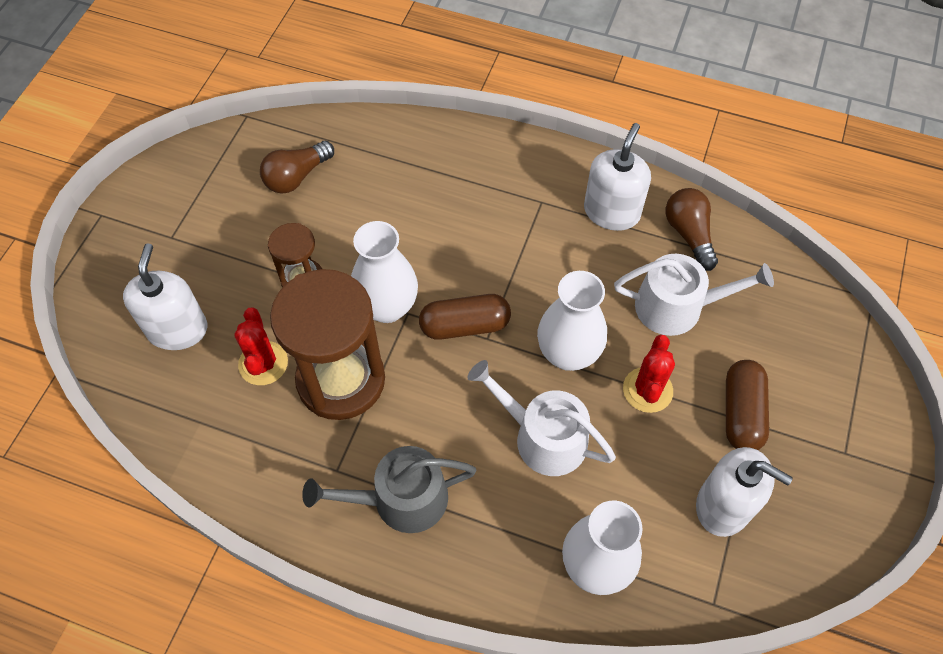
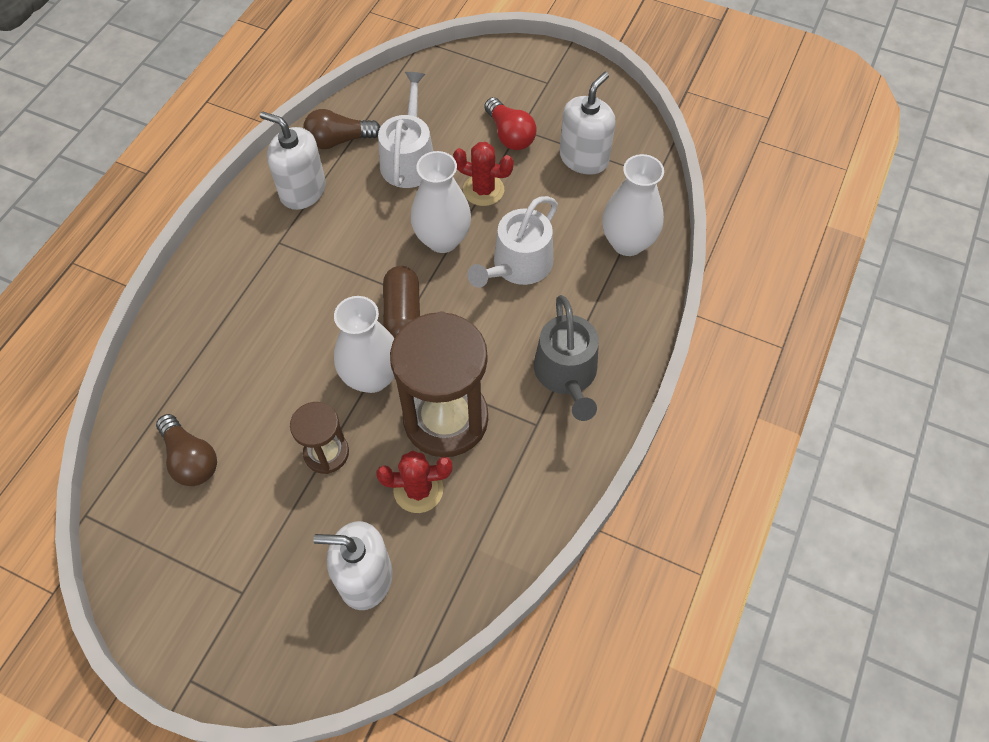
camera: 85 degrees left, 0 degrees up
(741, 413) = (510, 135): brown capsule -> red light bulb

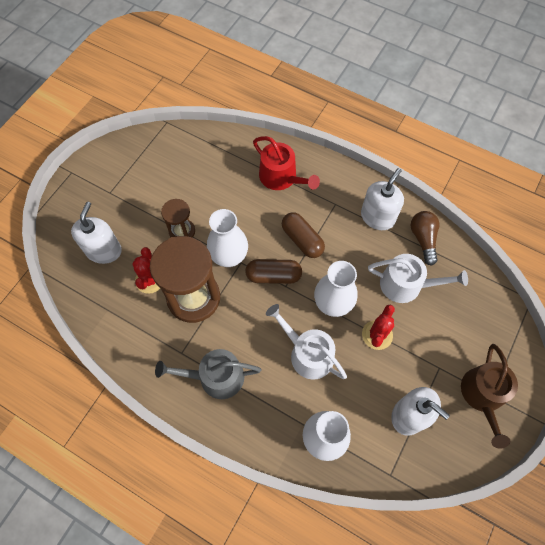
camera: 95 degrees right, 5 degrees up
(191, 459) = (190, 165): brown light bulb -> none
(226, 316) = (281, 178): none -> red watering can
(341, 281) = (302, 240): none -> brown capsule
(510, 135) = (432, 359): red light bulb -> none
(549, 90) = (483, 396): none -> brown watering can

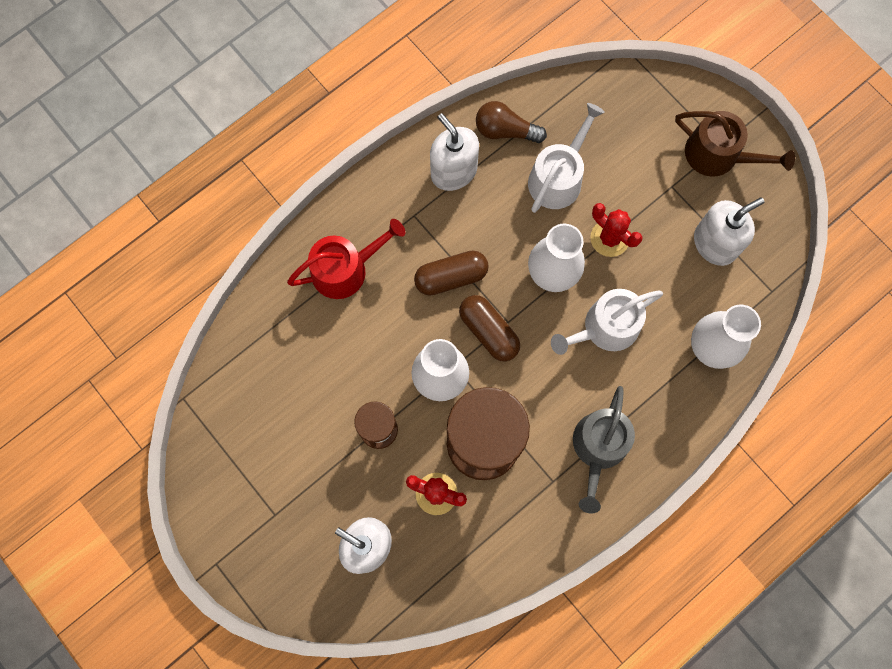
camera: 70 degrees left, 10 degrees up
(273, 276) = (489, 331): brown capsule -> brown capsule turned 60 degrees counterclockwise

